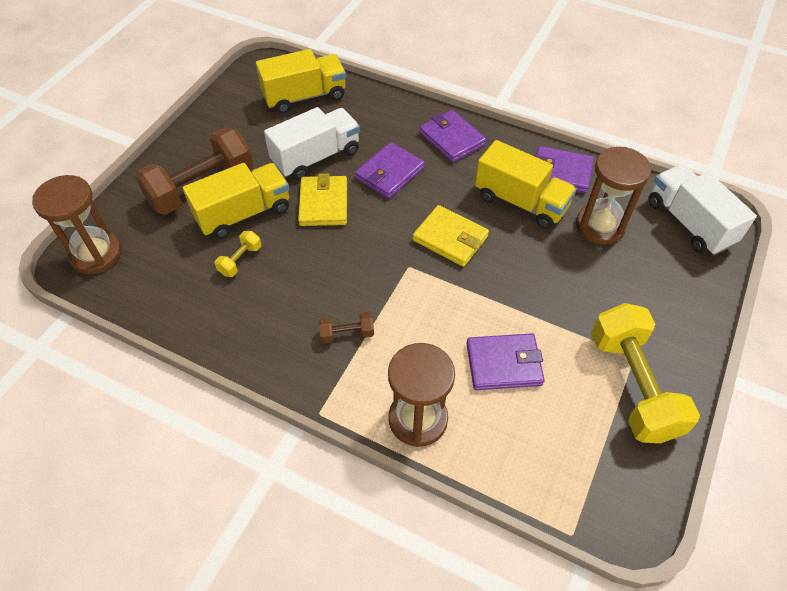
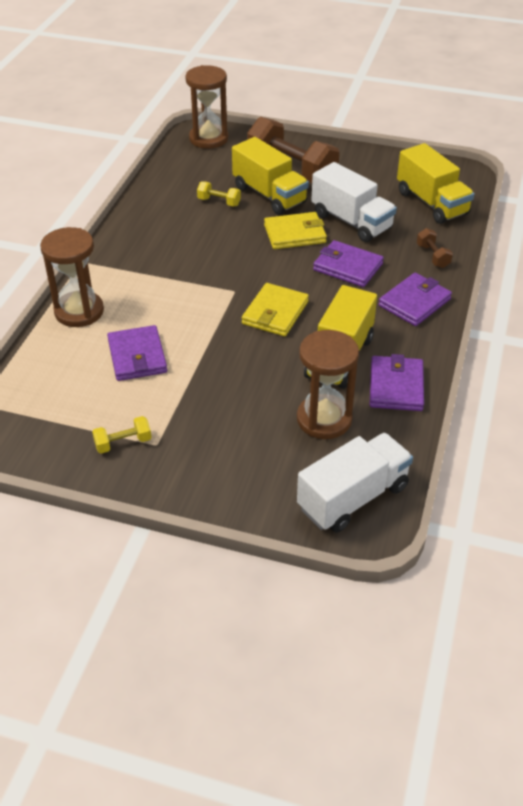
camera: 80 degrees right, 10 degrees down
(347, 334) = (155, 265): brown dumbbell -> brown dumbbell (433, 256)
(632, 385) = (123, 443): yellow dumbbell -> yellow dumbbell, size x0.43

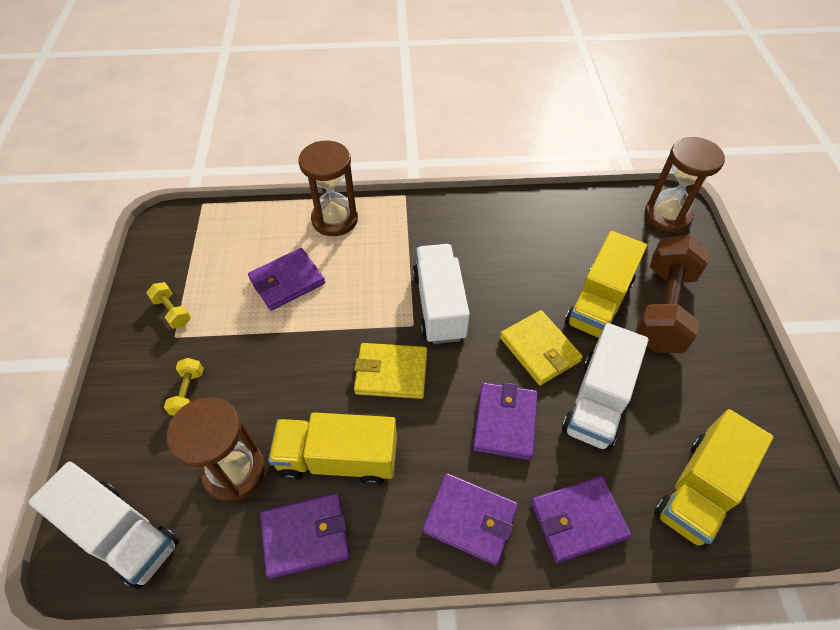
camera: 70 degrees right, 10 degrees up
(219, 202) = (557, 262): yellow dumbbell -> yellow dumbbell (188, 393)
(223, 272) = (439, 306): none -> white truck
(433, 256) = (578, 520): brown dumbbell -> purple wallet

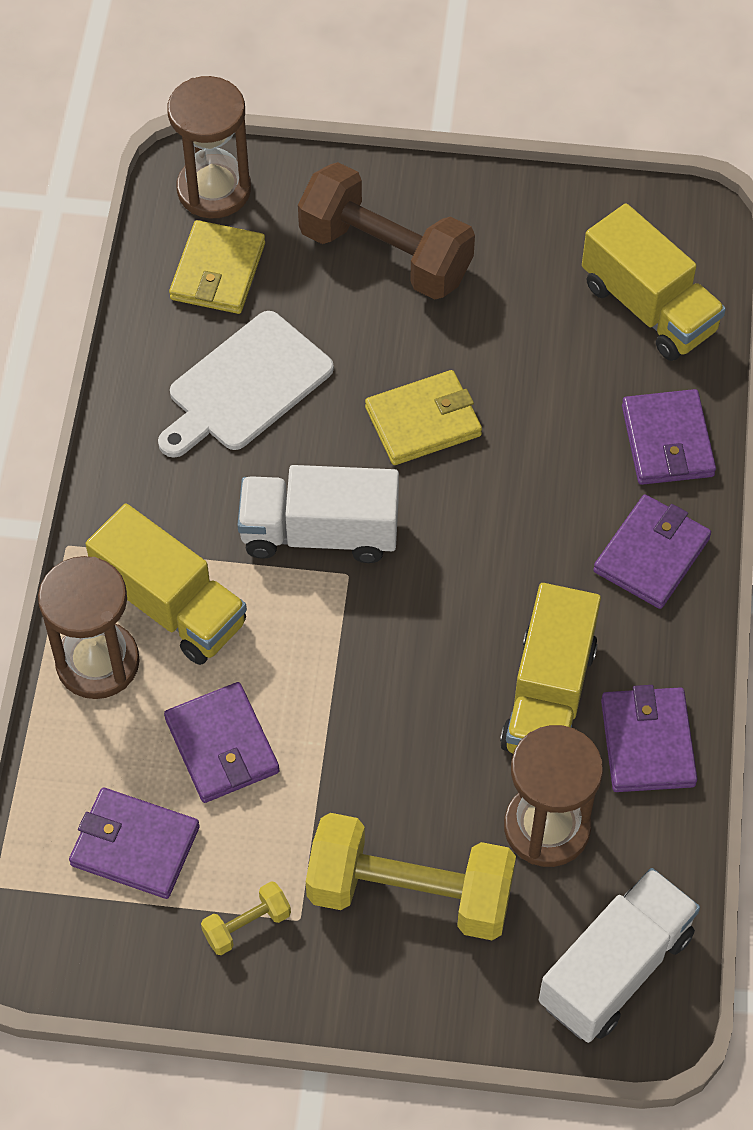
camera: 80 degrees left, 5 degrees up
(188, 393) = (410, 893): yellow dumbbell -> yellow dumbbell, size x2.32
(391, 373) = (426, 614): yellow wallet -> yellow wallet (218, 271)
(505, 422) = (528, 489): purple wallet -> purple wallet (135, 846)
(533, 253) = (245, 386): none -> white cutting board
(597, 401) = (516, 376): white truck -> none
(599, 302) = (358, 328): yellow truck -> yellow truck (170, 606)

